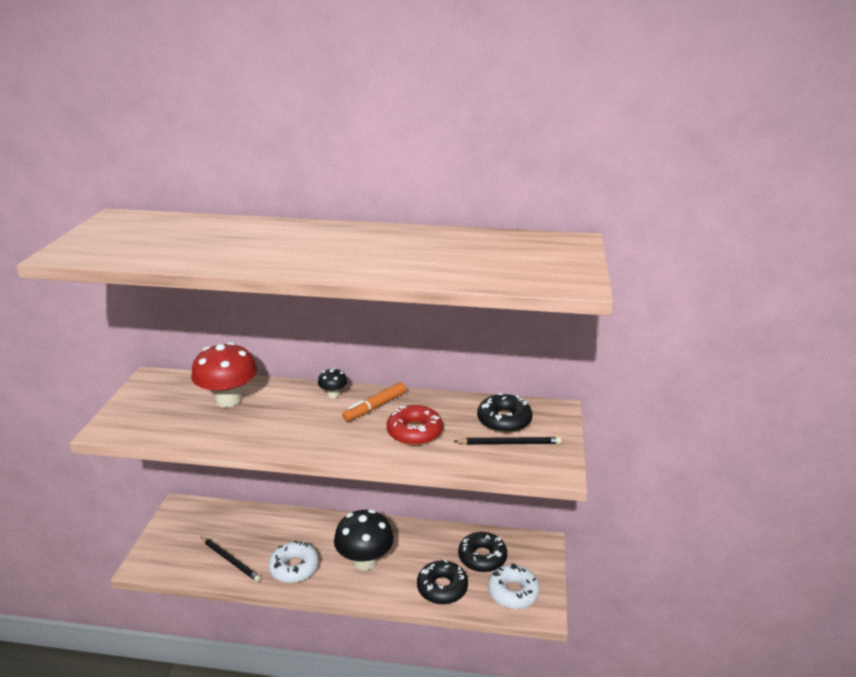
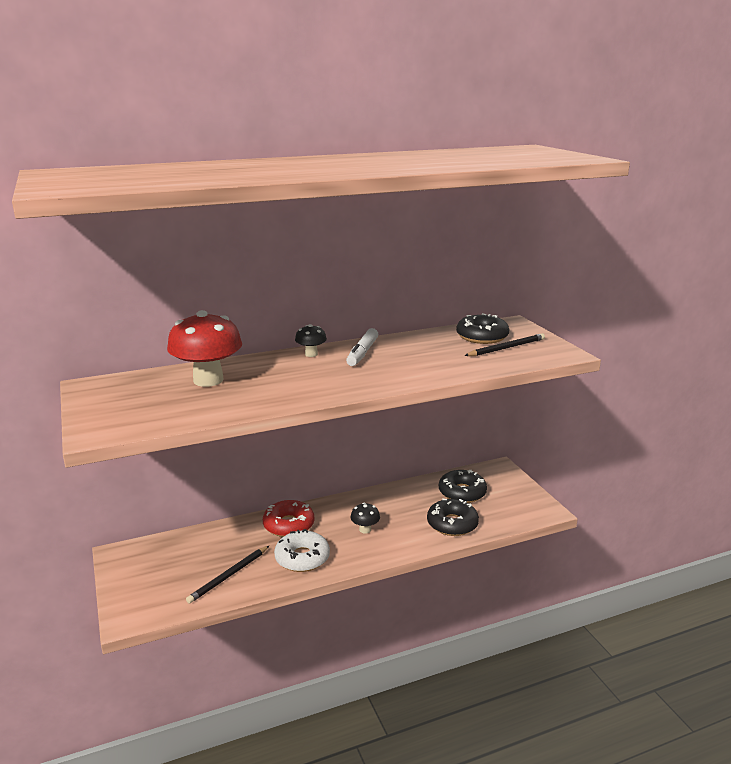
camera: 30 degrees left, 5 degrees down
(230, 560) = (228, 576): black pencil -> black pencil turned 120 degrees clockwise
(365, 561) = (365, 529): black mushroom -> black mushroom, size x0.47
(375, 407) = (362, 353): orange marker -> white marker
(414, 432) = (421, 359): red donut -> red donut (289, 525)
(513, 592) = (510, 506): white donut -> none

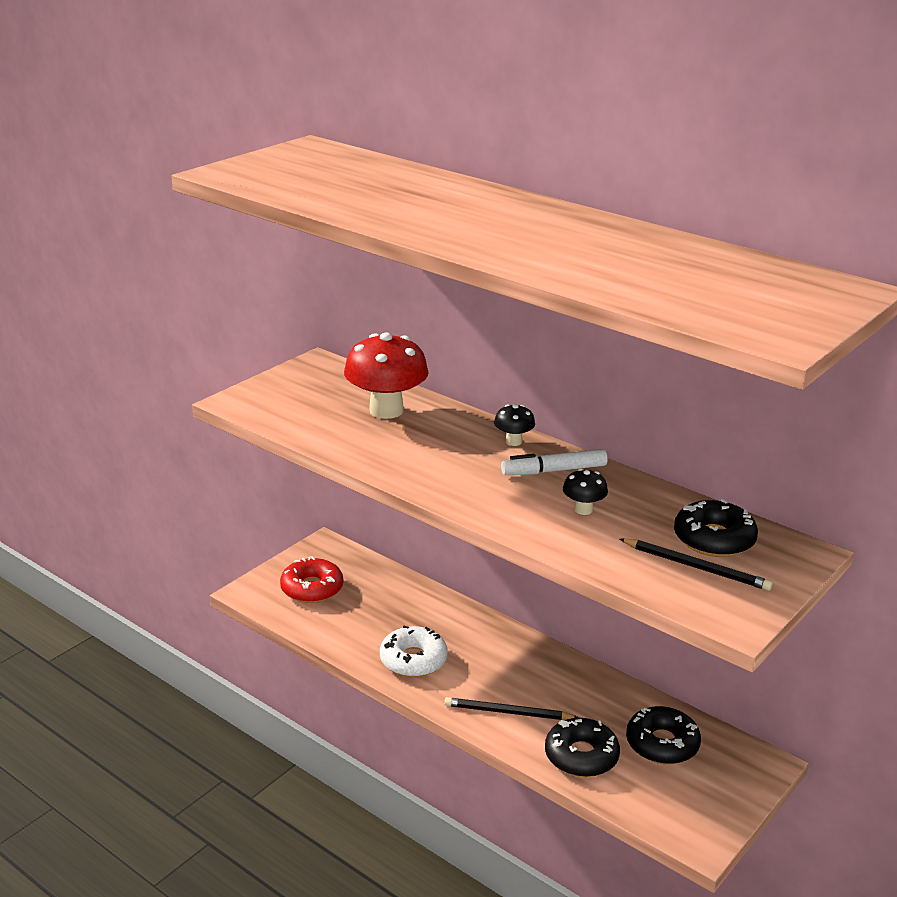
camera: 60 degrees right, 5 degrees up
(228, 576) = (346, 624): black pencil -> black pencil (507, 712)
(289, 525) = (461, 628): red donut -> red donut (312, 588)
(365, 529) = (503, 687): black mushroom -> black mushroom (583, 510)

